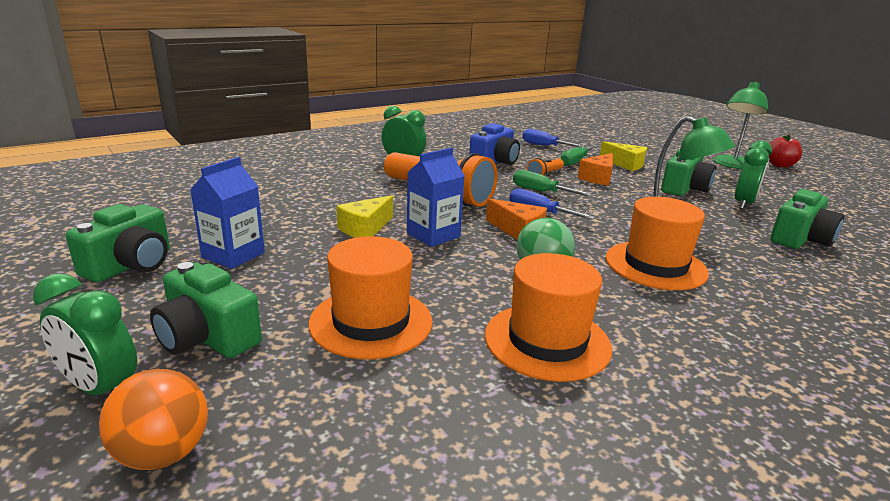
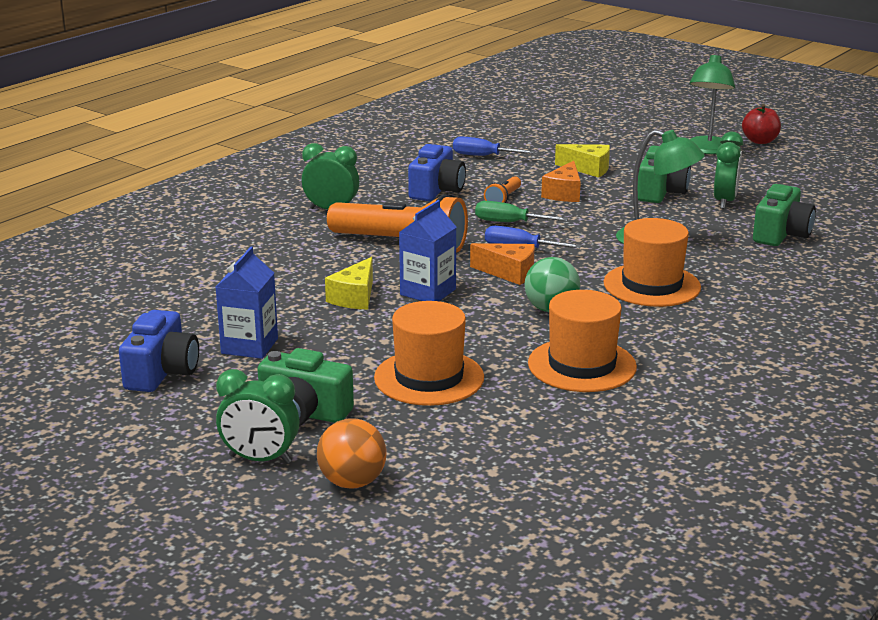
camera: 15 degrees left, 0 degrees up
(131, 265) = (162, 372): green camera -> blue camera
(575, 162) = (530, 174): green screwdriver -> none

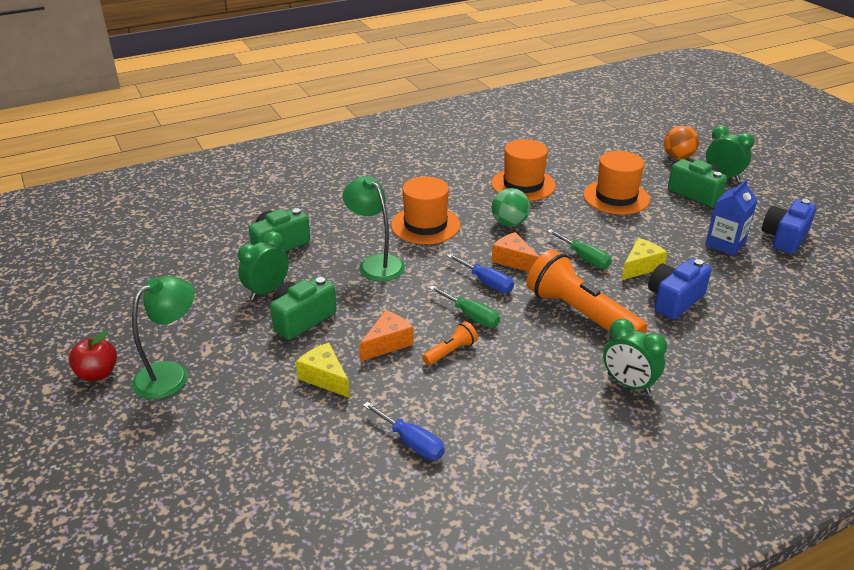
camera: 155 degrees left, 10 degrees up
(428, 292) = (584, 258): blue carton -> green screwdriver
(436, 190) = (506, 386): blue camera -> blue camera (674, 300)

